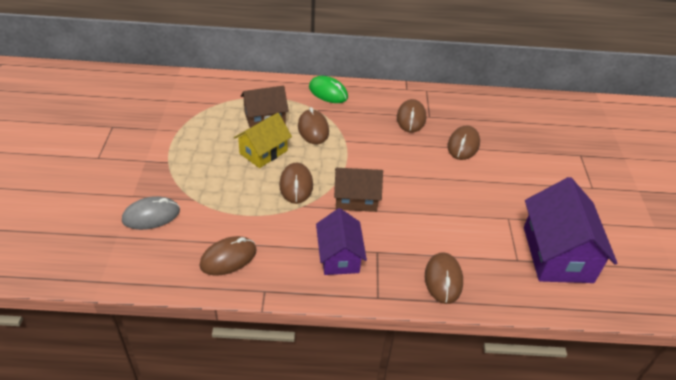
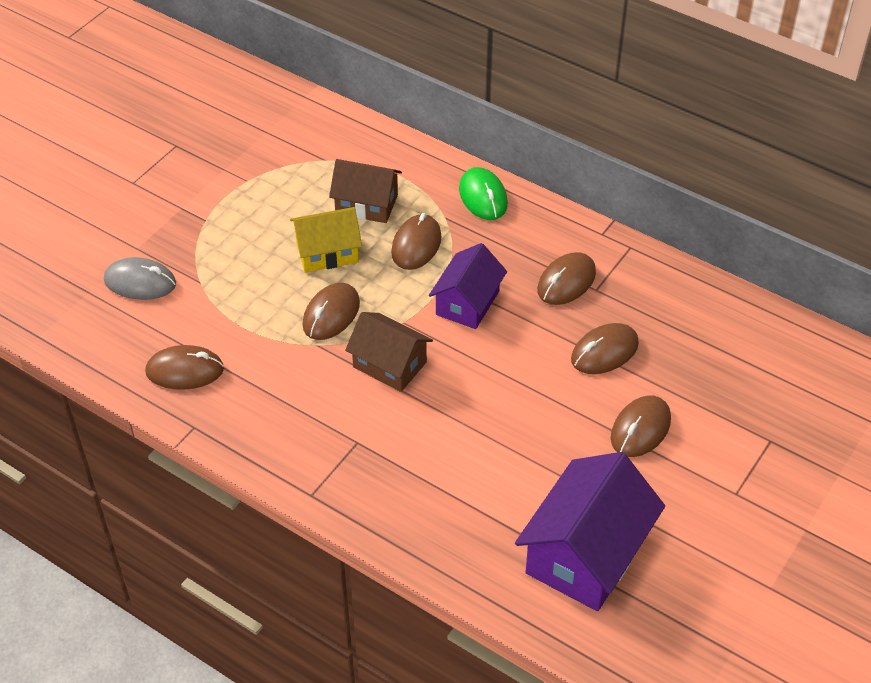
camera: 35 degrees right, 5 degrees up
(339, 256) = (308, 426): purple house -> purple house (467, 303)
(443, 279) = (407, 512): brown mouse -> brown mouse (640, 429)

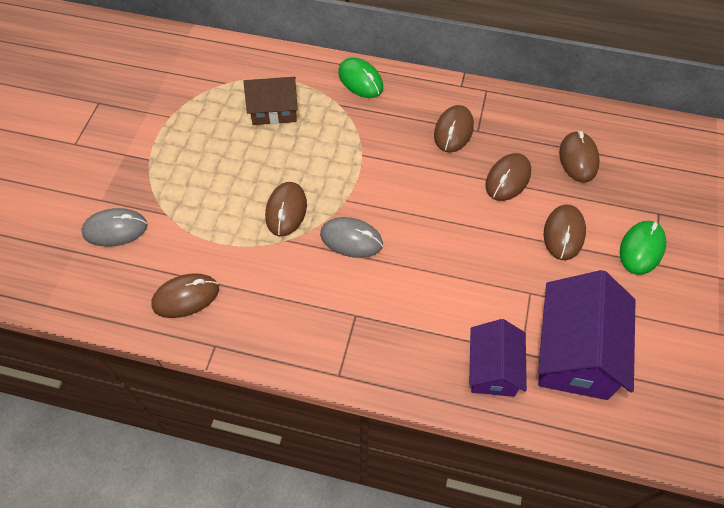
camera: 20 degrees left, 10 degrees up
(327, 252) = (260, 159): yellow house -> none
(389, 364) = (351, 239): brown house -> grey mouse
(416, 245) = (327, 133): brown mouse -> brown mouse (578, 158)
(467, 303) = (388, 169): purple house -> purple house (493, 368)
(727, 472) = (641, 249): none -> green mouse

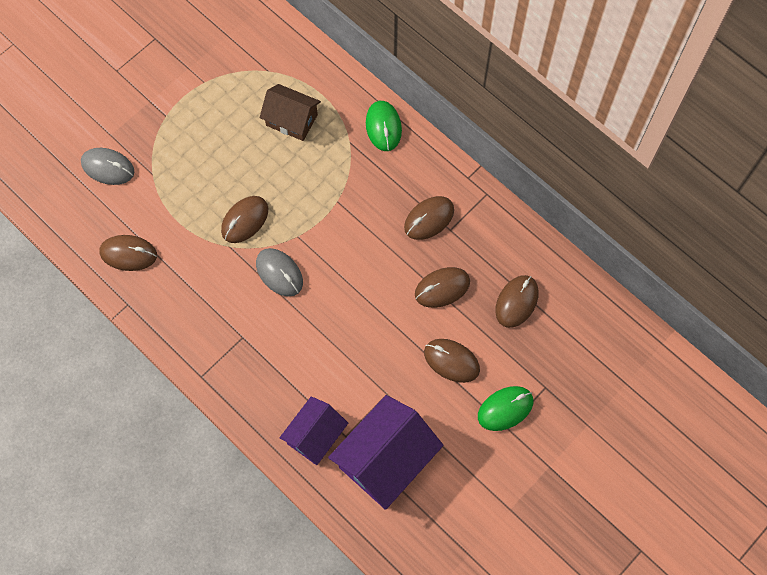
camera: 30 degrees right, 10 degrees up
(563, 234) = (451, 361): brown mouse -> brown mouse turned 75 degrees clockwise

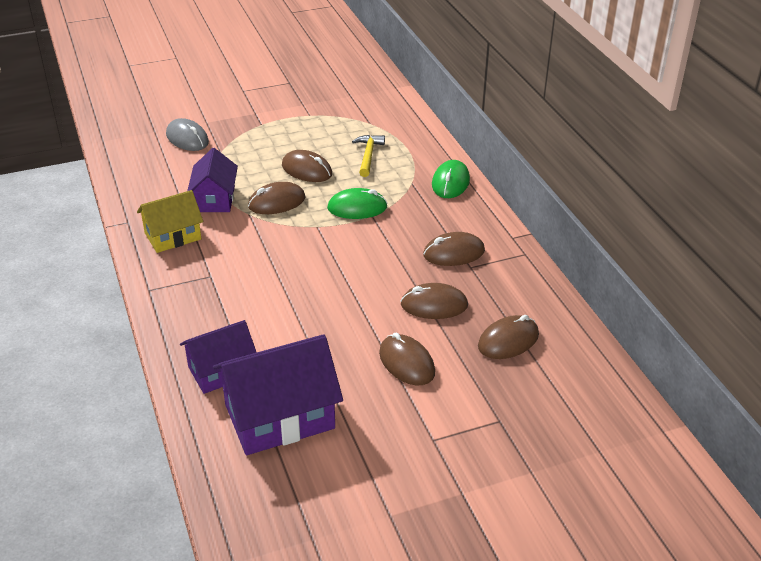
camera: 25 degrees right, 30 degrees down
(128, 254) = (157, 192): brown mouse -> brown mouse (307, 170)
(180, 304) = (173, 236): none -> yellow house
(187, 240) = (215, 199): none -> purple house
(279, 273) = (280, 244): grey mouse -> none
(291, 120) = (368, 155): brown house -> yellow hammer
(505, 409) = (441, 422): green mouse -> green mouse (357, 208)

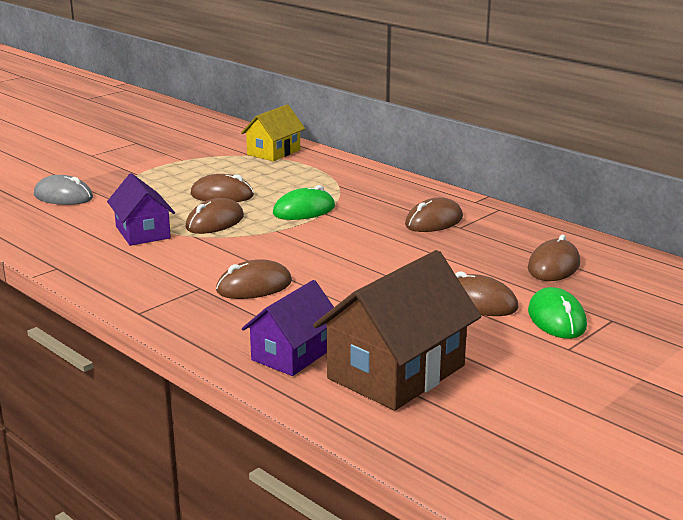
camera: 25 degrees left, 15 degrees down
(173, 236) = (123, 267): yellow house -> yellow house (274, 152)
(279, 417) = (396, 372): purple house -> brown house
(368, 155) = (274, 175): yellow hammer -> none
(434, 305) = (457, 258): brown mouse -> brown mouse (254, 286)
(450, 182) = (376, 178): green mouse -> green mouse (556, 319)

